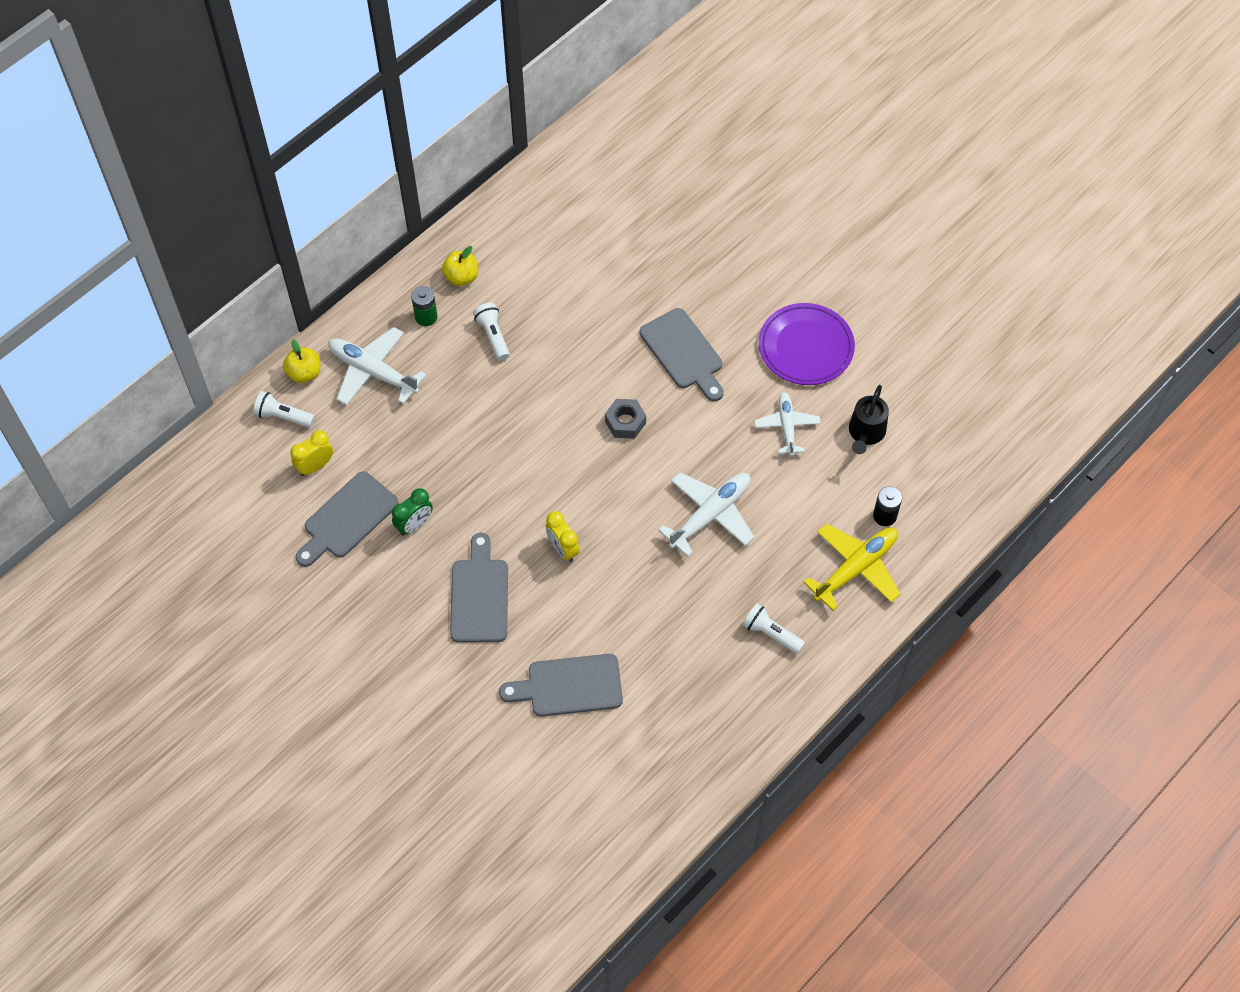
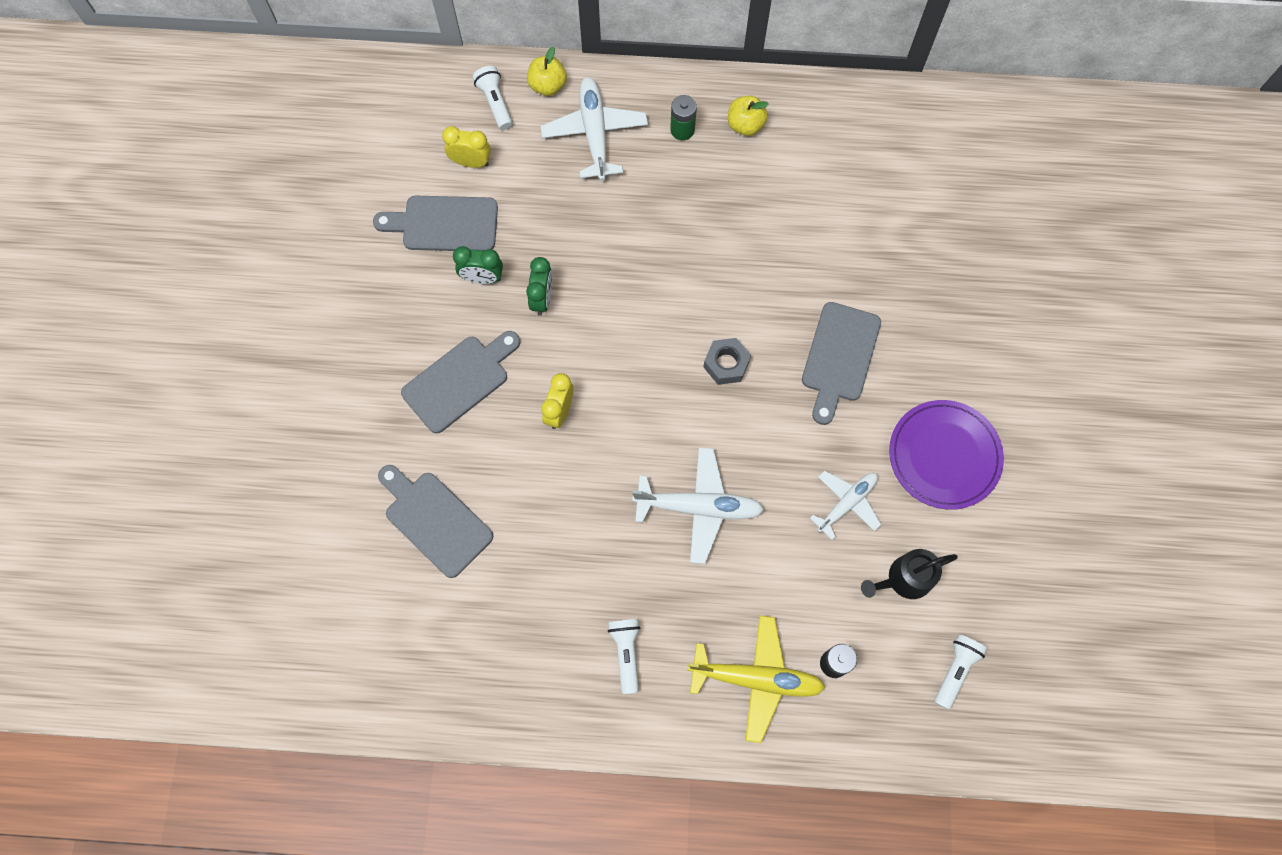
camera: 50 degrees right, 10 degrees up
(468, 498) = (542, 299): none -> green clock
(493, 336) = (712, 194): white flashlight -> white flashlight (955, 670)

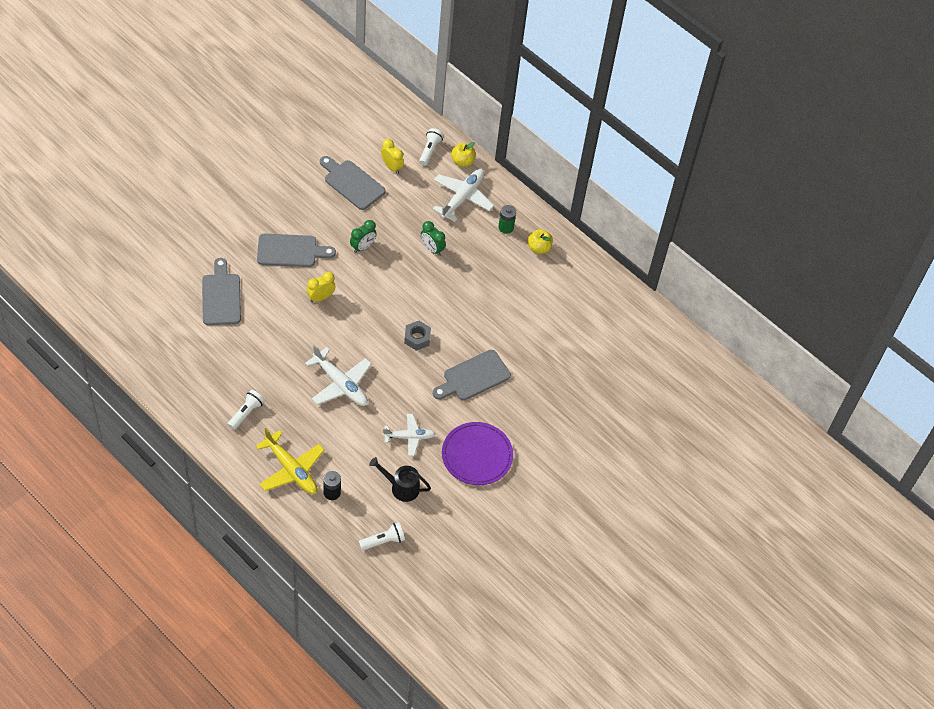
camera: 35 degrees right, 15 degrees down
(482, 278) = (345, 218): green clock -> green clock (432, 249)

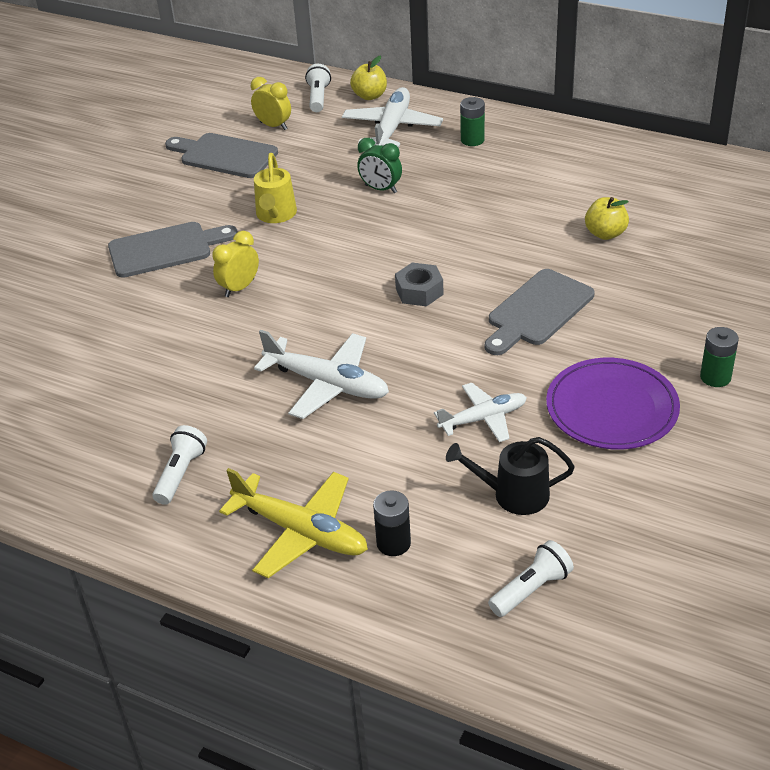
camera: 10 degrees left, 15 degrees down
(221, 296) = (74, 332): grey cutting board -> none
(363, 247) = (276, 215): green clock -> yellow watering can
(539, 248) = (533, 147): yellow apple -> yellow apple (605, 233)
(540, 456) = (715, 377): none -> green battery

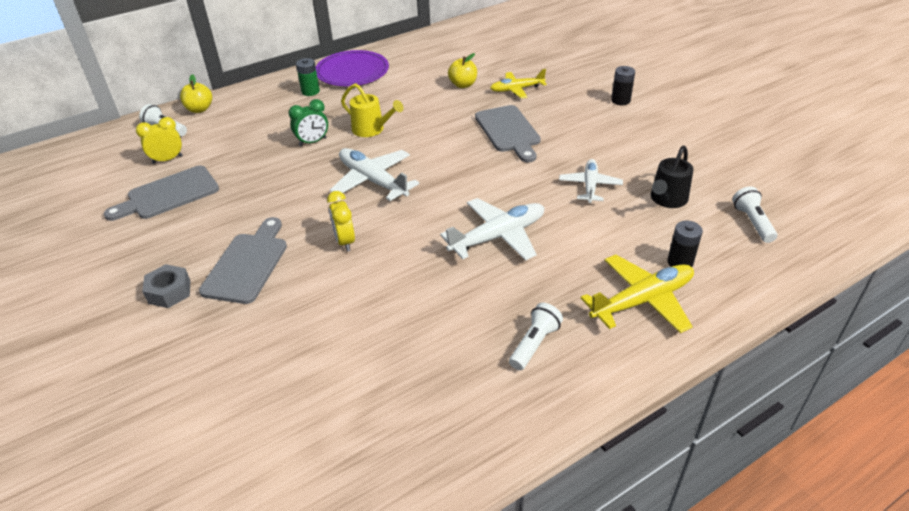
camera: 60 degrees left, 0 degrees up
(180, 474) = (534, 344): white flashlight -> white flashlight turned 75 degrees clockwise
(276, 215) = (279, 195): yellow watering can -> yellow watering can (371, 129)
(392, 128) = (251, 114): white plane -> white plane (373, 181)
(419, 291) = (441, 165): grey nut -> grey nut (169, 292)
(612, 408) = (618, 139): purple plate -> purple plate (352, 72)
(642, 279) = (517, 89): none -> yellow plane
(715, 377) = (620, 100): green battery -> black battery

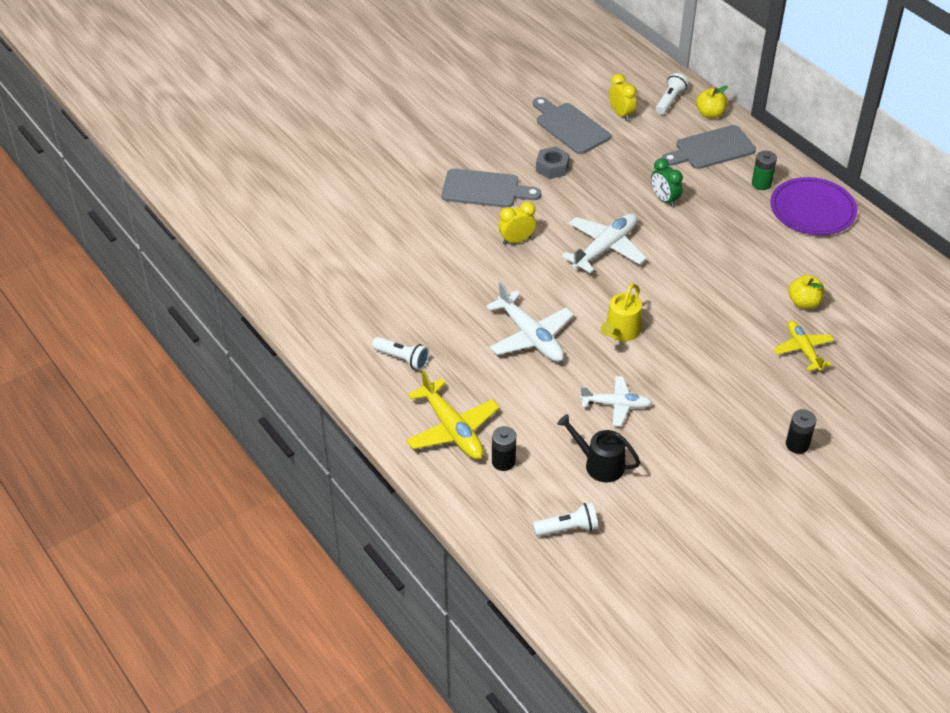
camera: 85 degrees right, 5 degrees up
(169, 292) = (452, 155): grey nut -> grey nut (552, 167)
(371, 129) = (694, 238): yellow watering can -> yellow watering can (620, 331)
(508, 131) = (709, 343): grey cutting board -> grey cutting board (711, 149)

